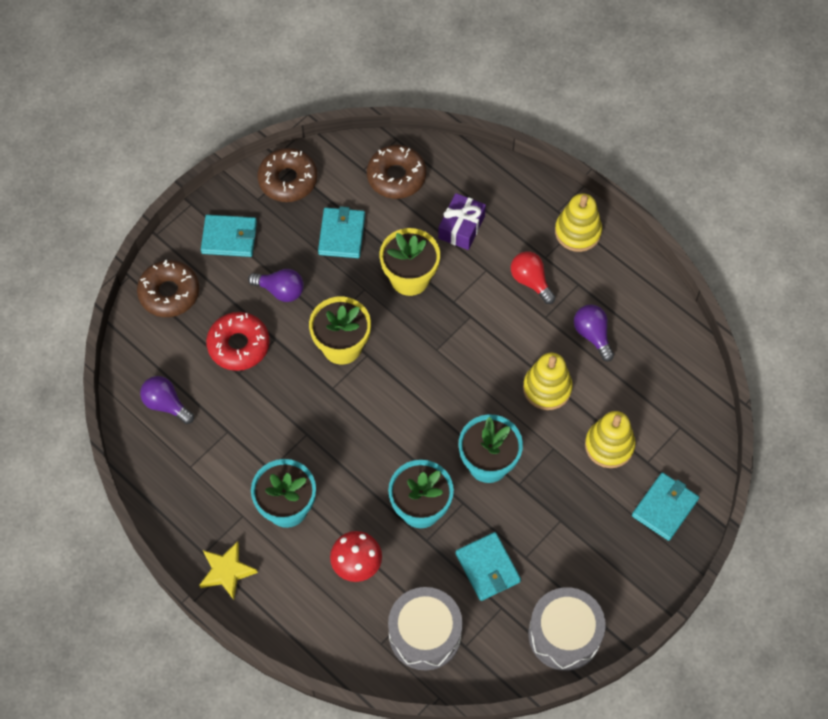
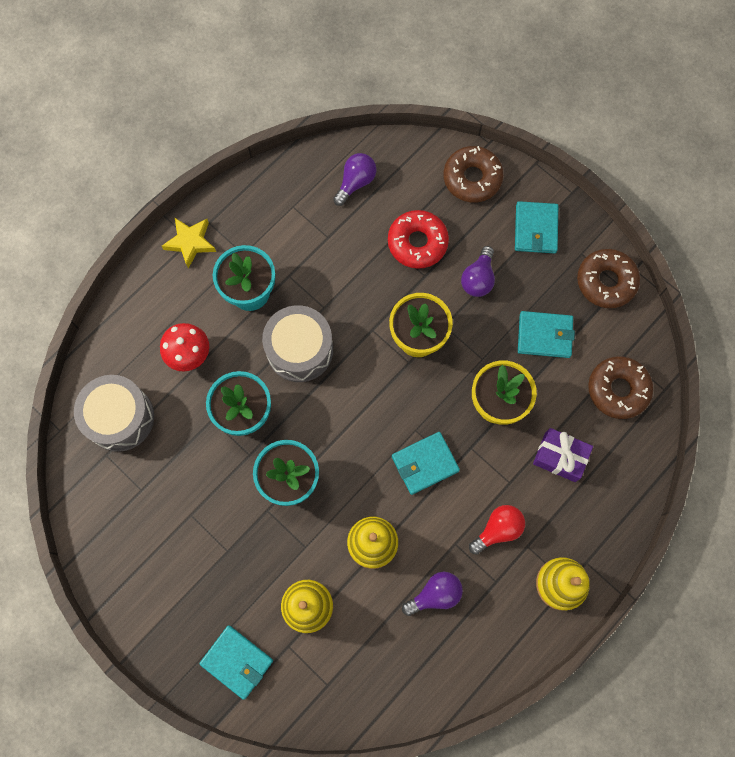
camera: 90 degrees right, 10 degrees up
(487, 567) = (182, 477): turquoise wallet -> turquoise wallet (425, 463)
(564, 634) = (110, 550): grey drum -> grey drum (300, 350)

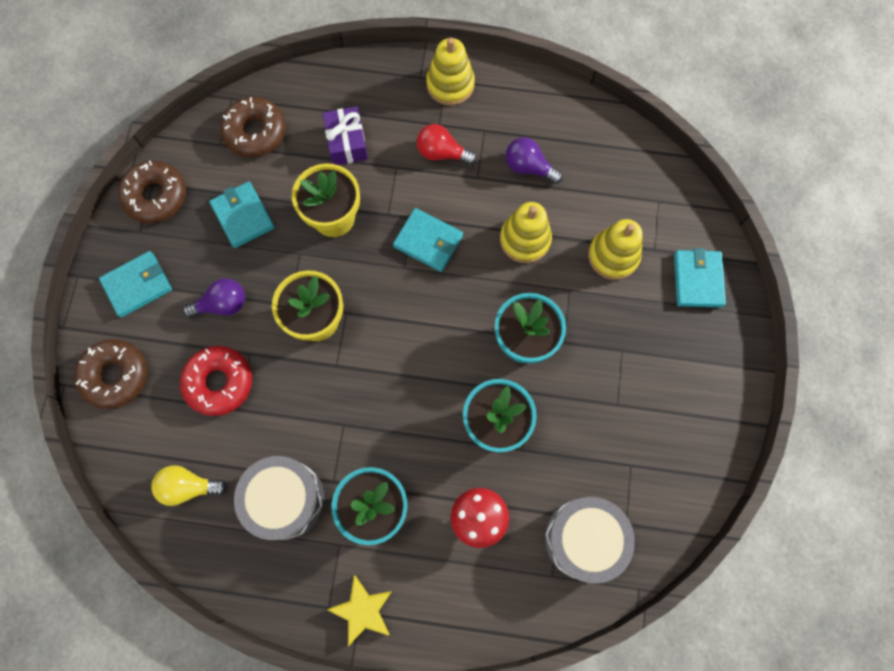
camera: 125 degrees left, 0 degrees up
(300, 350) = (400, 417): grey drum -> grey drum (285, 499)
(355, 182) = (188, 486): purple light bulb -> yellow light bulb

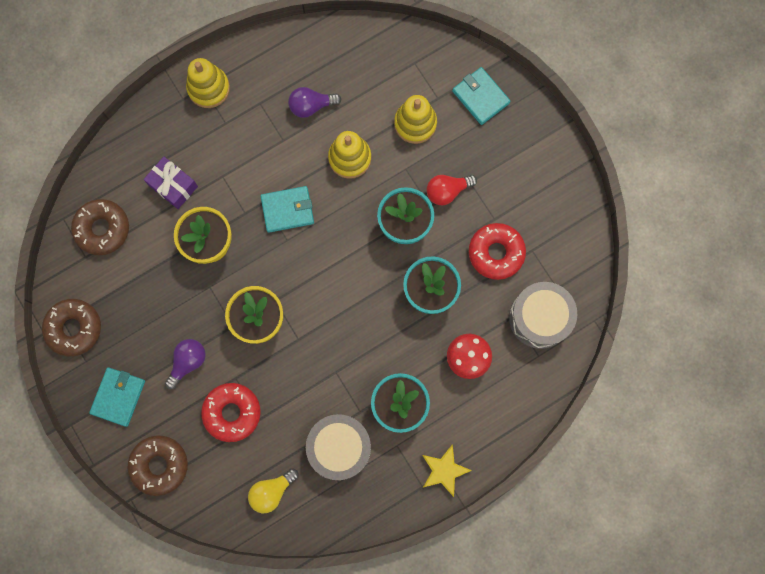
camera: 40 degrees left, 5 degrees up
(243, 216) = (147, 293): turquoise wallet -> none
(442, 153) = (244, 142): red light bulb -> red light bulb (447, 191)
(592, 438) = (496, 253): none -> red donut

